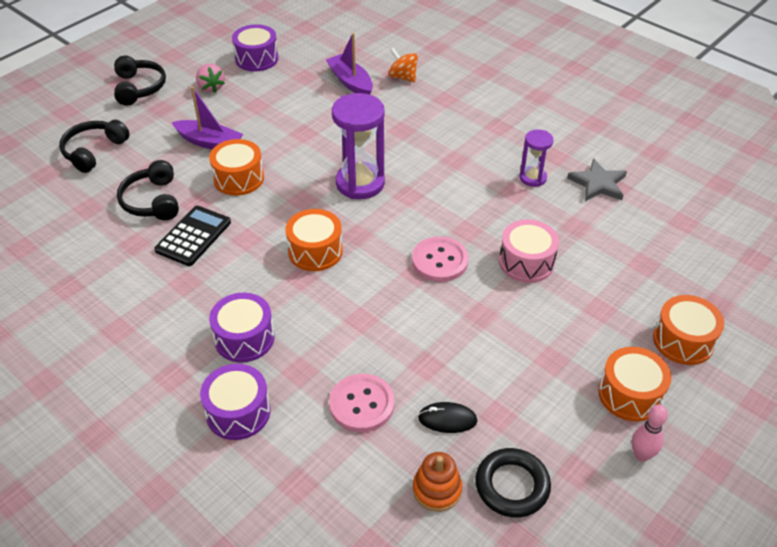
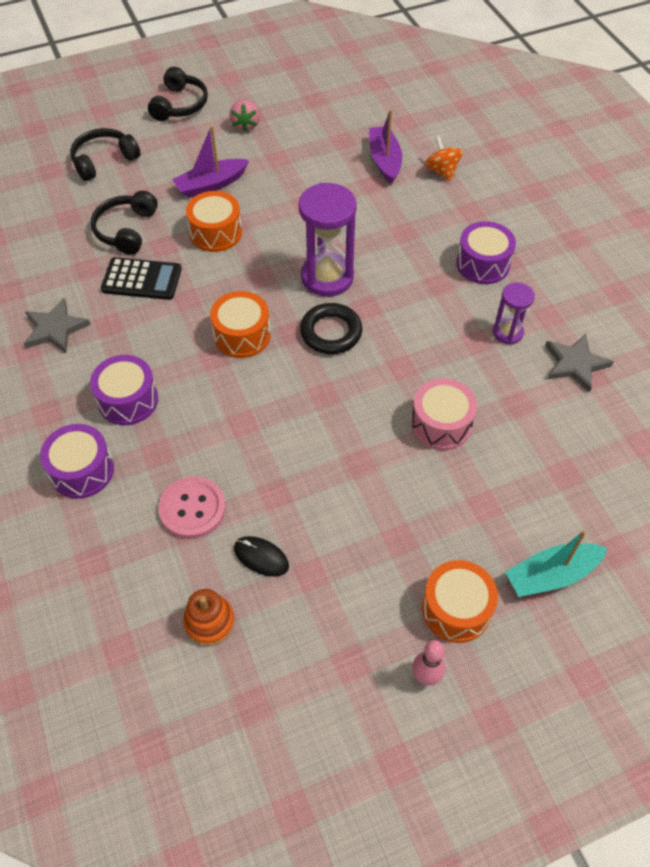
camera: 25 degrees right, 10 degrees up
(134, 303) = (55, 329): none -> grey star
(193, 236) = (142, 279): black calculator -> black calculator turned 45 degrees clockwise
(209, 142) = (211, 185): purple boat -> purple boat turned 105 degrees clockwise
(256, 59) = (307, 105): purple drum -> purple drum (483, 264)
(439, 261) = (354, 390): pink button -> none
(512, 486) = (280, 650): black ring -> black ring (331, 332)
(683, 341) = (551, 575): orange drum -> turquoise boat

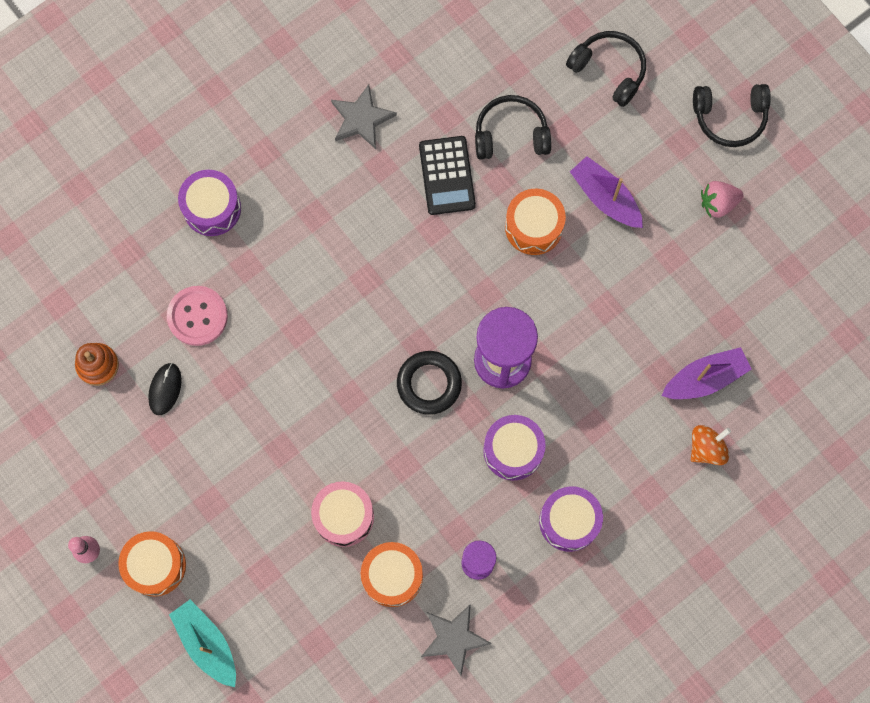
camera: 75 degrees right, 20 degrees up
(128, 400) = (296, 219): purple drum -> purple drum (513, 450)
(242, 335) = (401, 298): orange drum -> orange drum (392, 576)

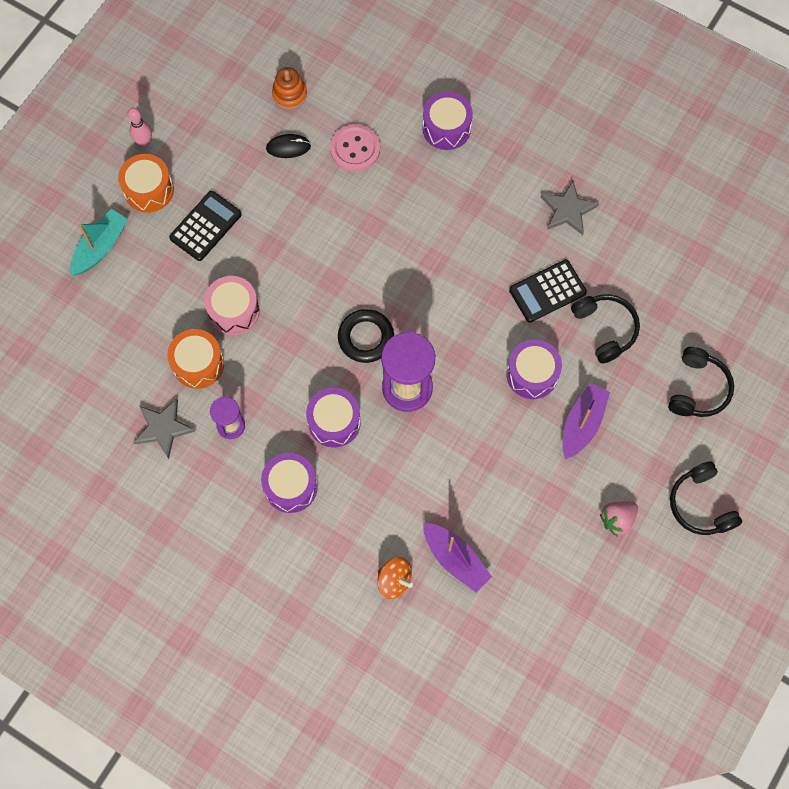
camera: 70 degrees right, 5 degrees down
(227, 514) = (205, 226): none -> black calculator
(534, 227) = (532, 374): orange drum -> purple drum
(718, 203) = (617, 519): pink strawberry -> pink strawberry turned 90 degrees counterclockwise

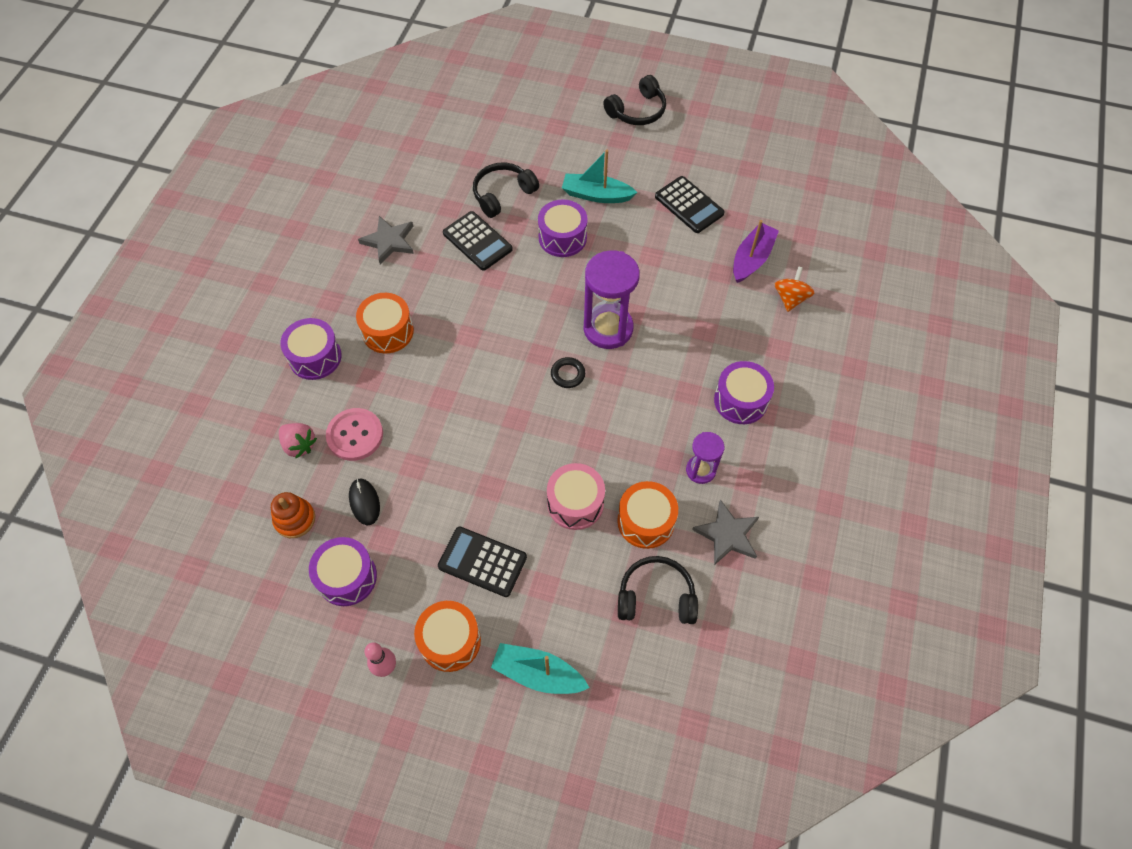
camera: 105 degrees left, 10 degrees down
(334, 422) = (663, 380): purple drum -> purple drum (347, 577)
(366, 338) = (568, 374): black ring -> black ring, size x0.60
(458, 192) = (388, 331): none -> orange drum
(545, 517) = (689, 205): none -> black calculator
(582, 423) = (596, 195): purple boat -> turquoise boat
(617, 519) = (671, 159): pink strawberry -> pink strawberry (299, 445)
(698, 389) = (539, 126): black headphones -> black headphones (656, 597)

